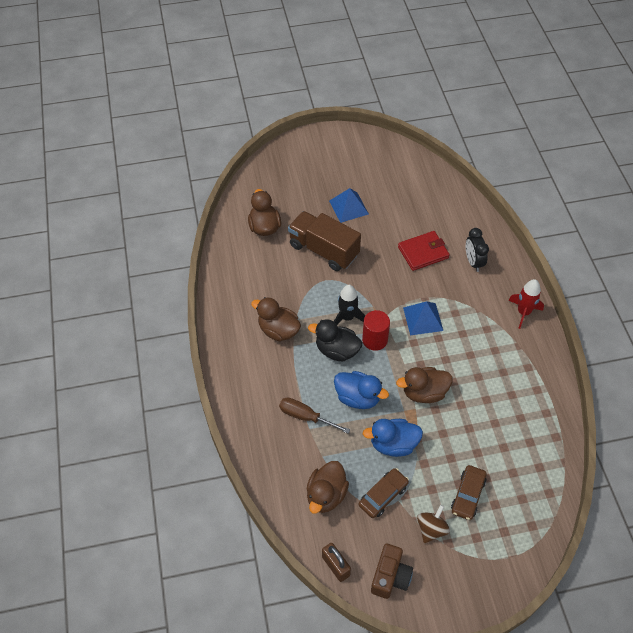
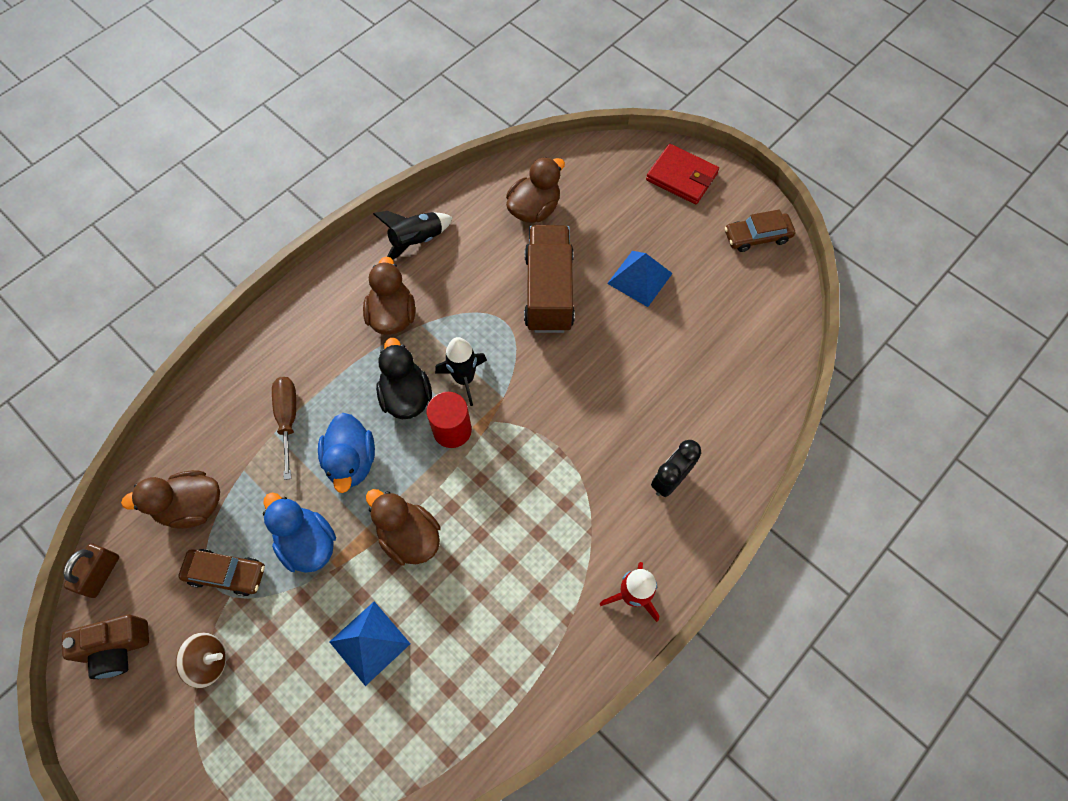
camera: 55 degrees right, 10 degrees up
(237, 292) = (416, 241): none -> black rocket
(423, 252) = (636, 407): red wallet -> red wallet (681, 177)
(423, 319) = (526, 469): blue pyramid -> blue pyramid (370, 642)
(468, 495) = (284, 681): brown car -> brown car (757, 236)

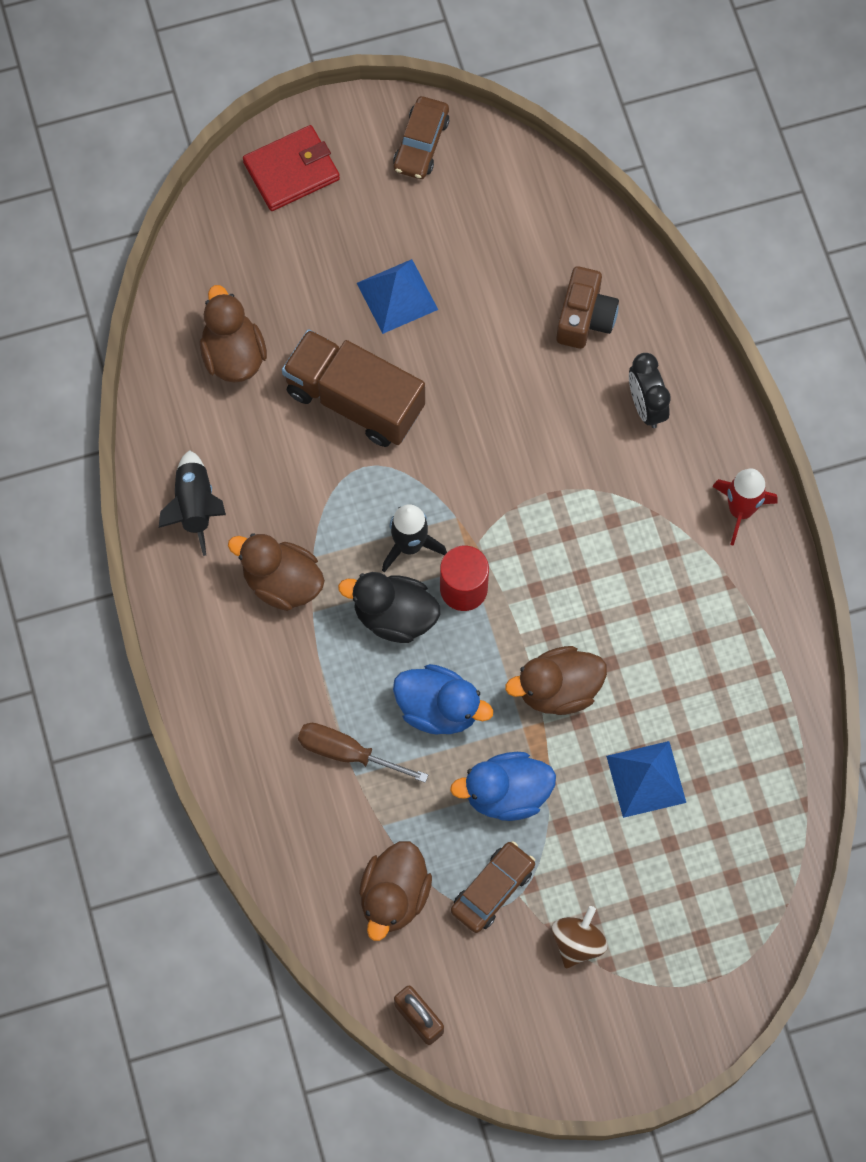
camera: 60 degrees left, 5 degrees up
(117, 648) = (511, 1029): brown camera -> brown camera (585, 318)

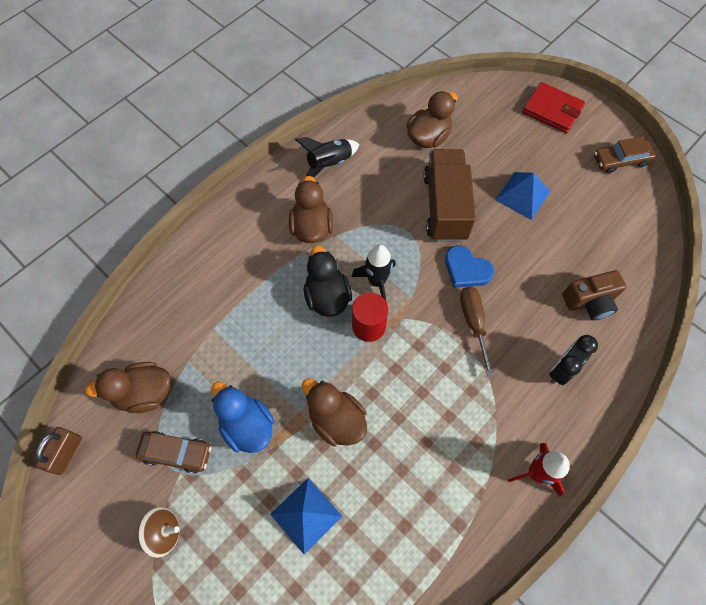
camera: 60 degrees right, 5 degrees down
(347, 753) = (225, 317): brown screwdriver -> brown screwdriver (474, 324)
(438, 708) = (282, 353): blue duck -> none
(458, 430) = (466, 269): none -> blue heart

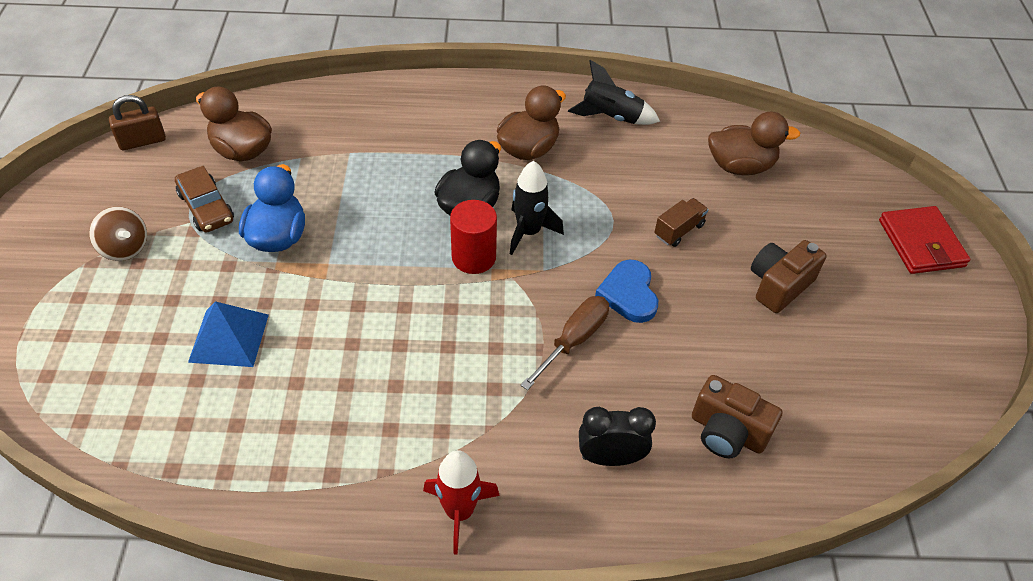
camera: 45 degrees right, 15 degrees down
(336, 420) = (348, 297): brown duck -> none
(445, 207) = (679, 230): brown truck -> brown truck, size x0.44
(523, 195) = (779, 285): blue pyramid -> brown camera
(620, 160) = (950, 347): brown car -> none

